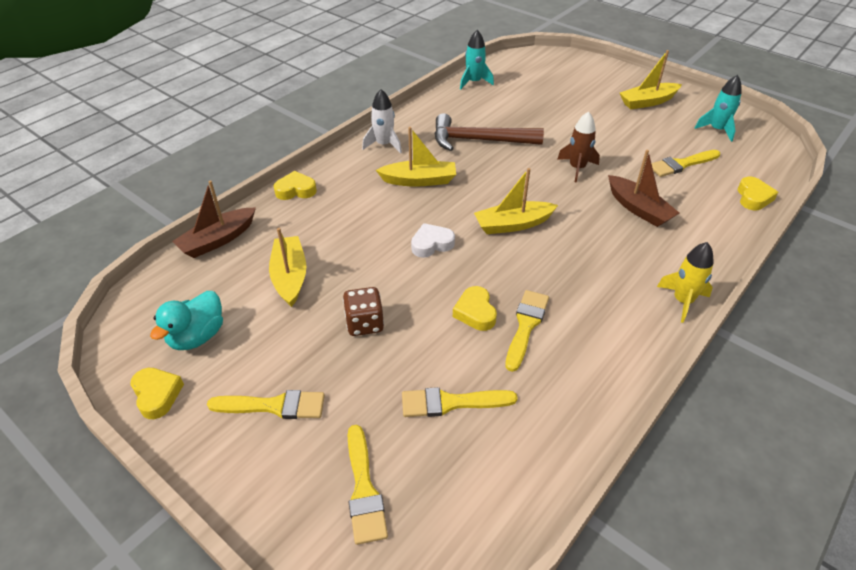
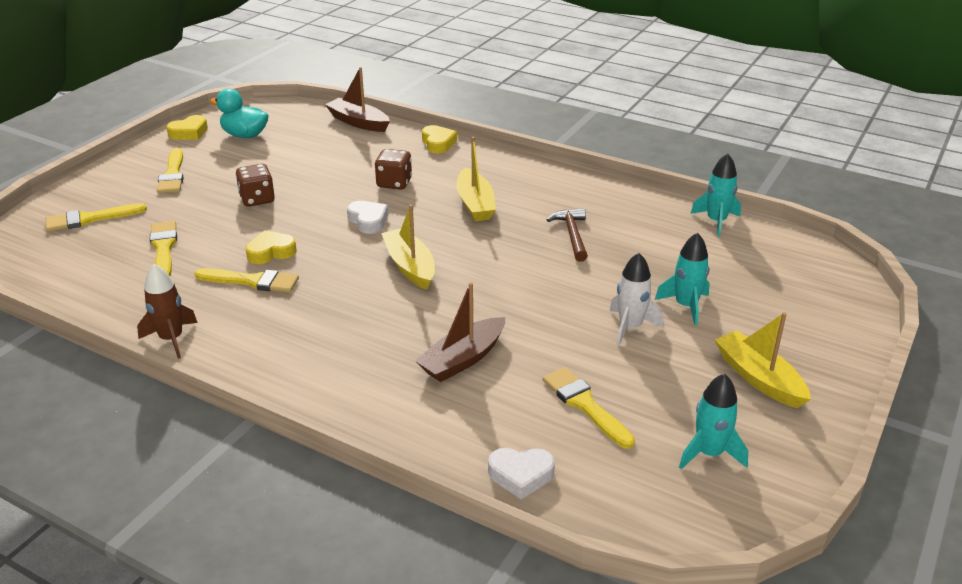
camera: 80 degrees right, 10 degrees down
(290, 277) = (314, 159): yellow boat -> none
(365, 223) = (394, 183): none -> brown dice
(384, 145) = (536, 177): white rocket -> white rocket (630, 327)
(479, 140) = (572, 235): brown hammer -> brown hammer, size x0.60
(574, 111) = (686, 306): none -> turquoise rocket
(577, 168) = (538, 309): brown rocket -> brown rocket (171, 339)
(682, 301) = (290, 387): yellow rocket -> none
(753, 197) = (521, 475): yellow heart -> white heart

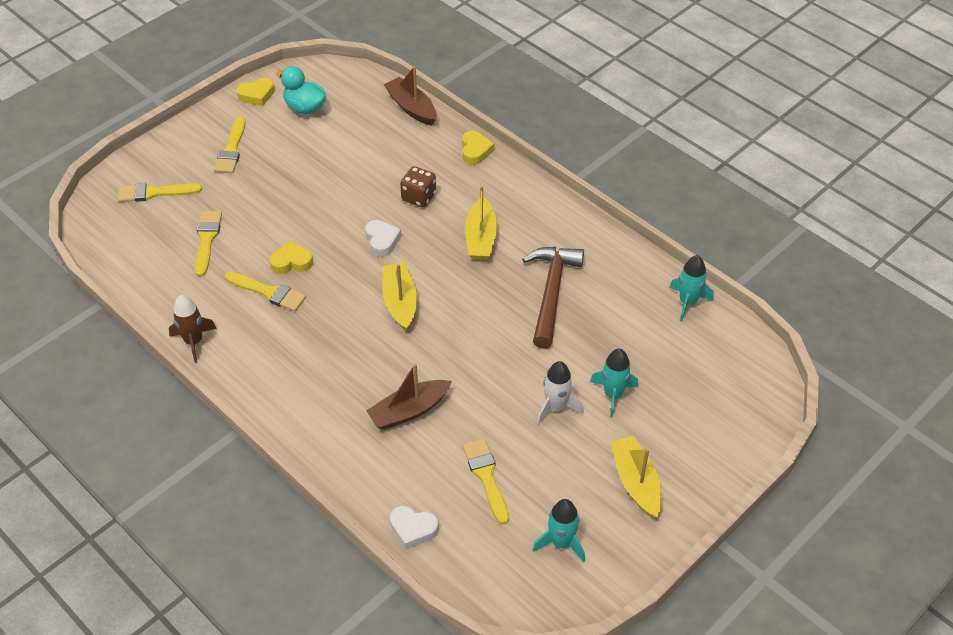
camera: 15 degrees right, 15 degrees up
(257, 199) = (295, 195): brown dice -> none
(572, 235) = (551, 293): brown hammer -> brown hammer, size x1.66

